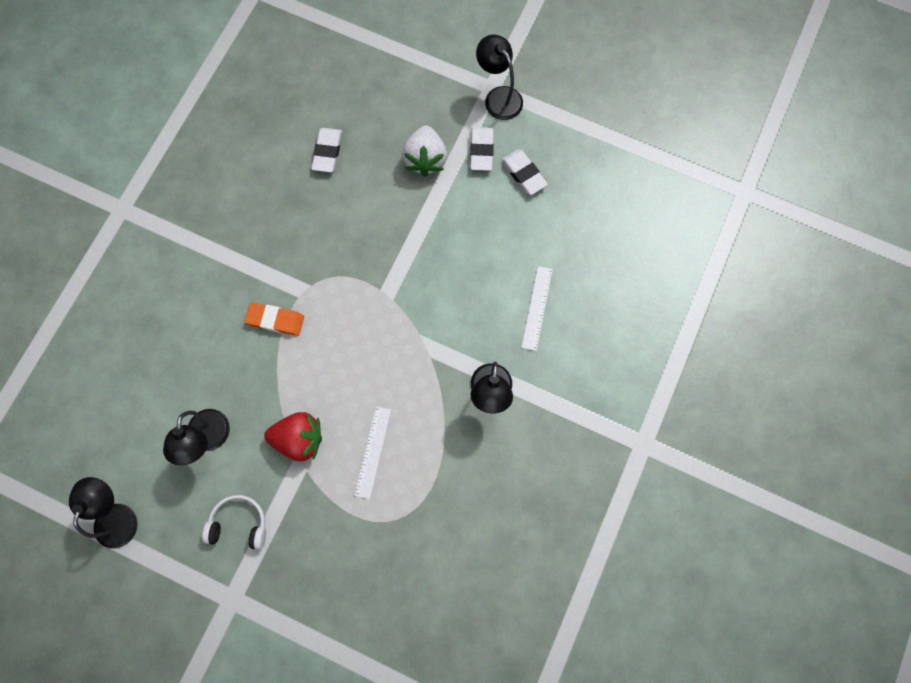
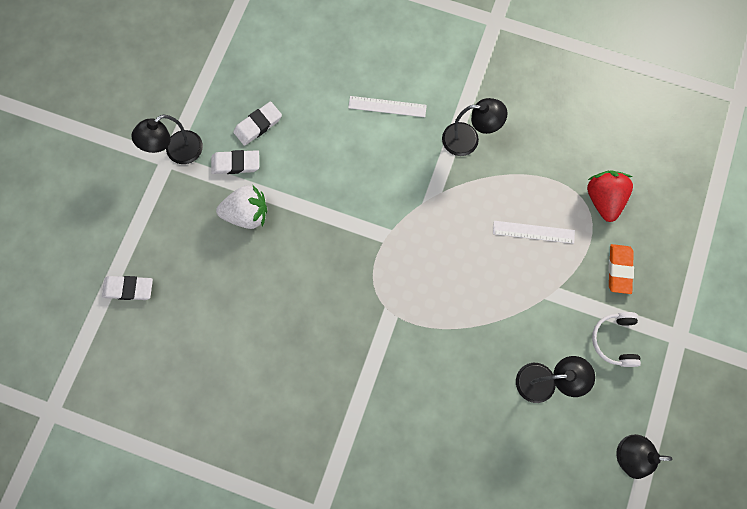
camera: 95 degrees left, 0 degrees up
(275, 320) = (422, 335): orange eraser -> orange eraser (619, 269)
(299, 439) = (531, 297): red strawberry -> red strawberry (603, 199)
(327, 152) = (243, 308): white eraser -> white eraser (128, 289)

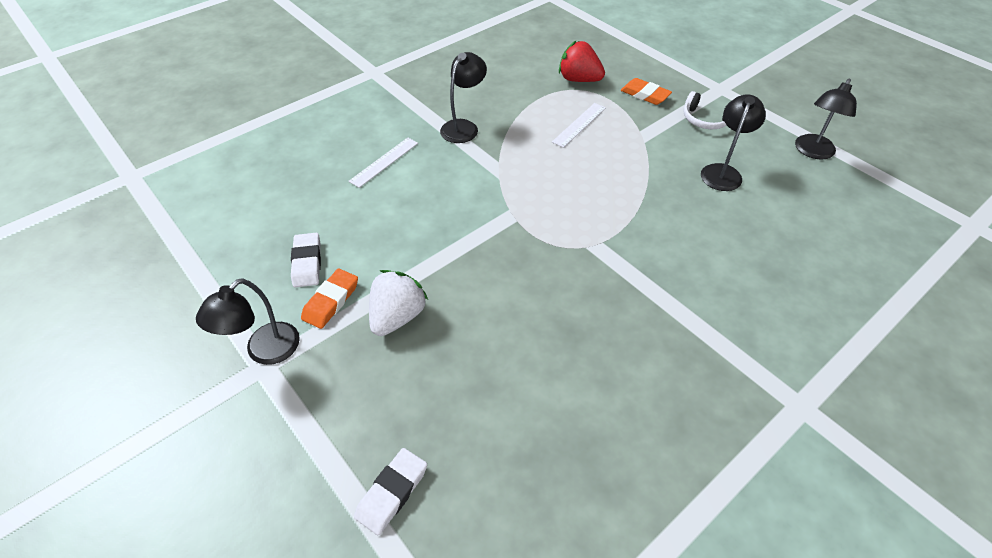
camera: 60 degrees left, 25 degrees down
(177, 152) = (264, 351): black lamp -> black lamp turned 45 degrees clockwise
(235, 163) = (331, 301): white eraser -> orange eraser

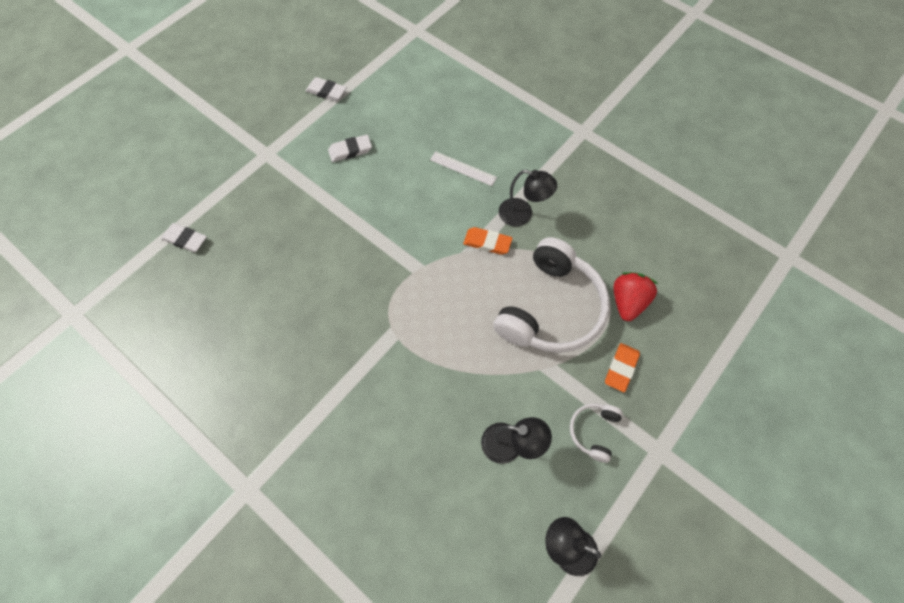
camera: 80 degrees right, 15 degrees up
(181, 282) = (326, 92): none -> white eraser
(264, 351) = (277, 151): black lamp -> none
(331, 301) = (318, 173): orange eraser -> orange eraser (487, 243)
(397, 316) = (309, 213): white strawberry -> none
(579, 125) = (551, 308): white ruler -> white headphones

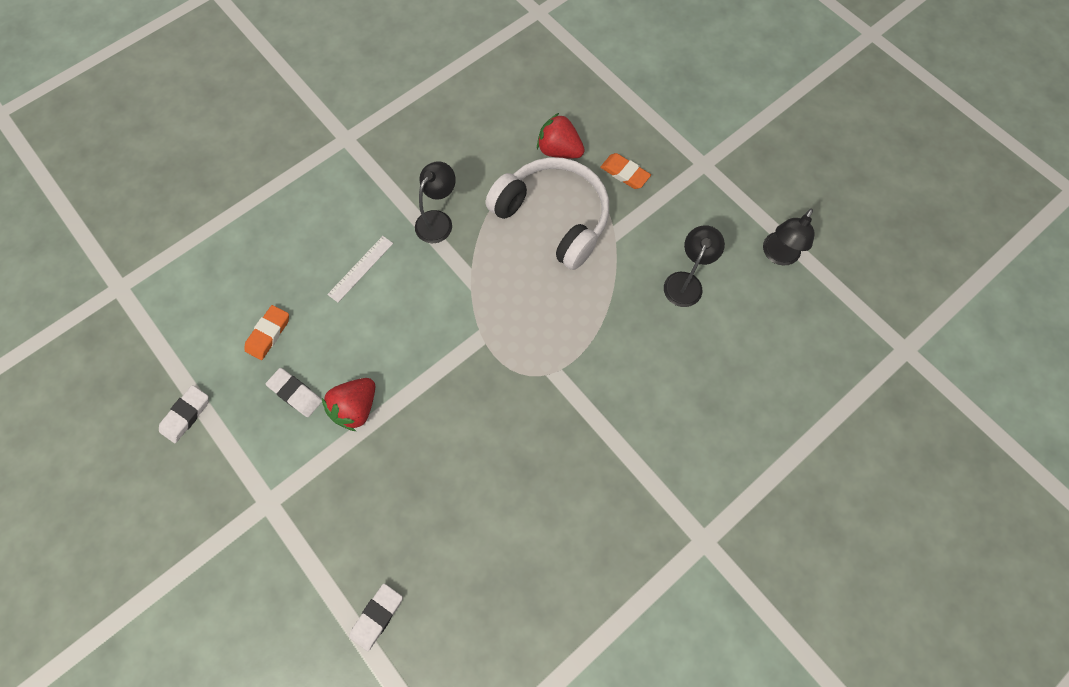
camera: 80 degrees left, 5 degrees up
(343, 191) = (356, 407): none -> red strawberry
(350, 150) = (295, 393): white eraser -> white eraser turned 45 degrees counterclockwise
(487, 243) = (465, 261): orange eraser -> orange eraser (268, 334)
(593, 431) = (680, 210): white headphones -> none

